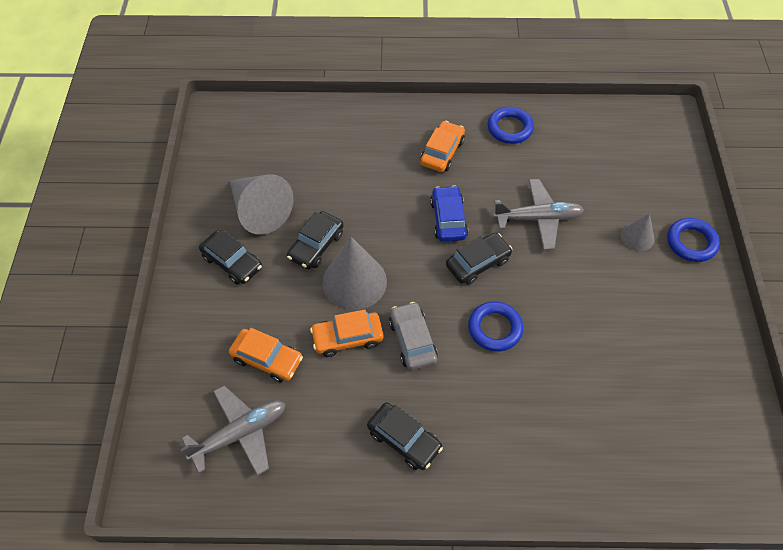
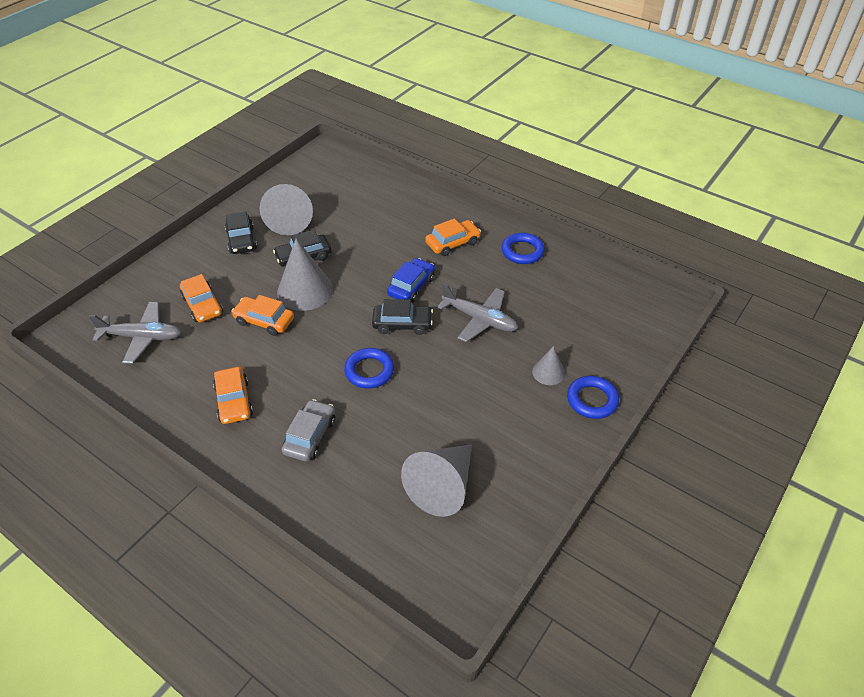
camera: 35 degrees right, 10 degrees down
(404, 439) = (234, 401): black car -> orange car
(412, 340) = (304, 346): grey car -> grey car (310, 436)
(656, 397) = (442, 486): none -> grey cone

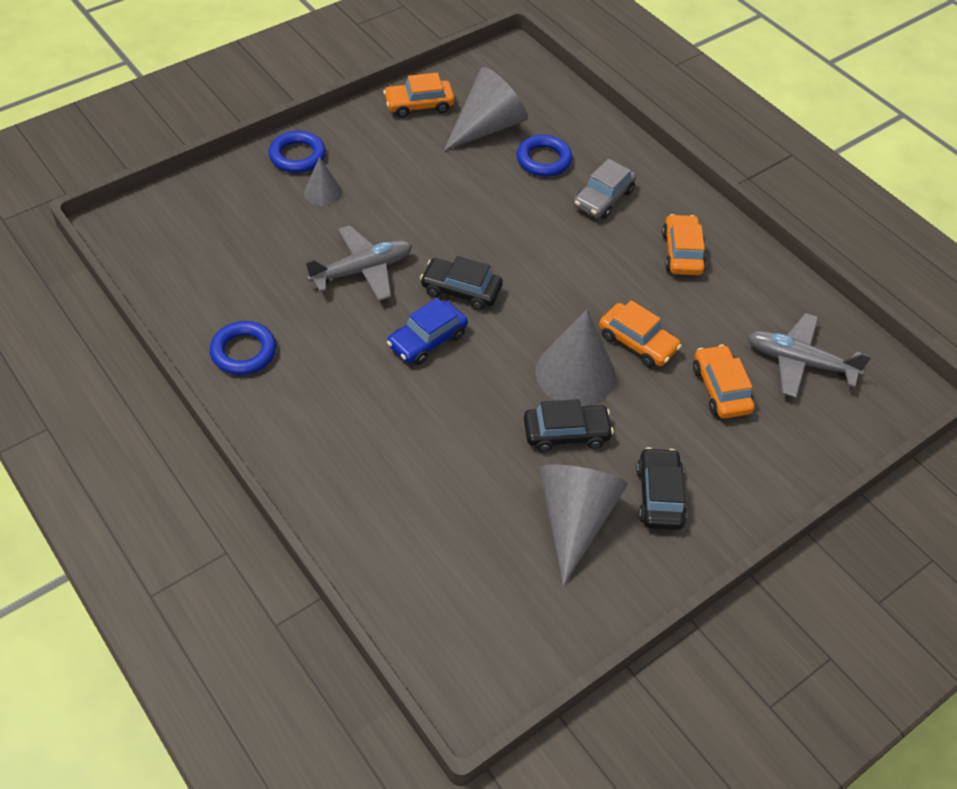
camera: 165 degrees left, 5 degrees up
(369, 371) = (521, 245): blue ring -> blue ring (543, 160)
(452, 243) = (334, 395): orange car -> orange car (419, 105)
(480, 319) = (362, 270): grey plane -> grey plane turned 105 degrees clockwise

